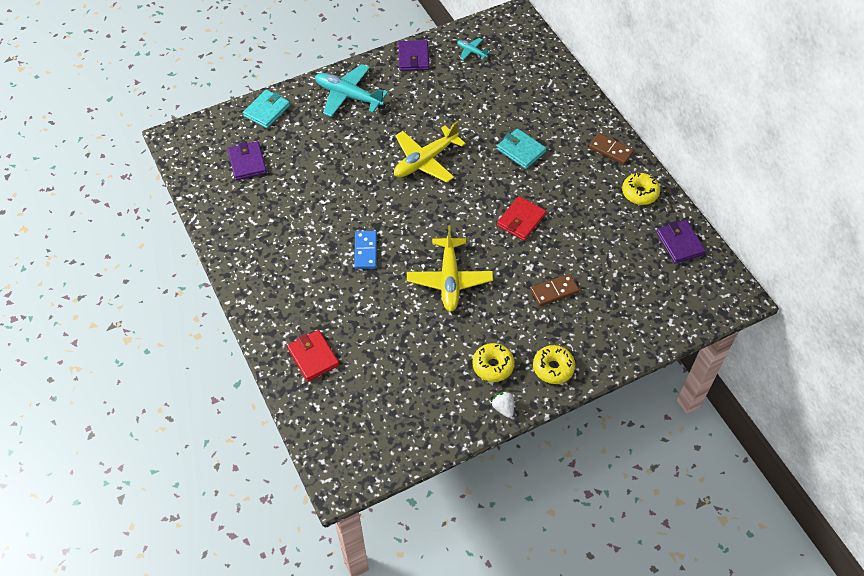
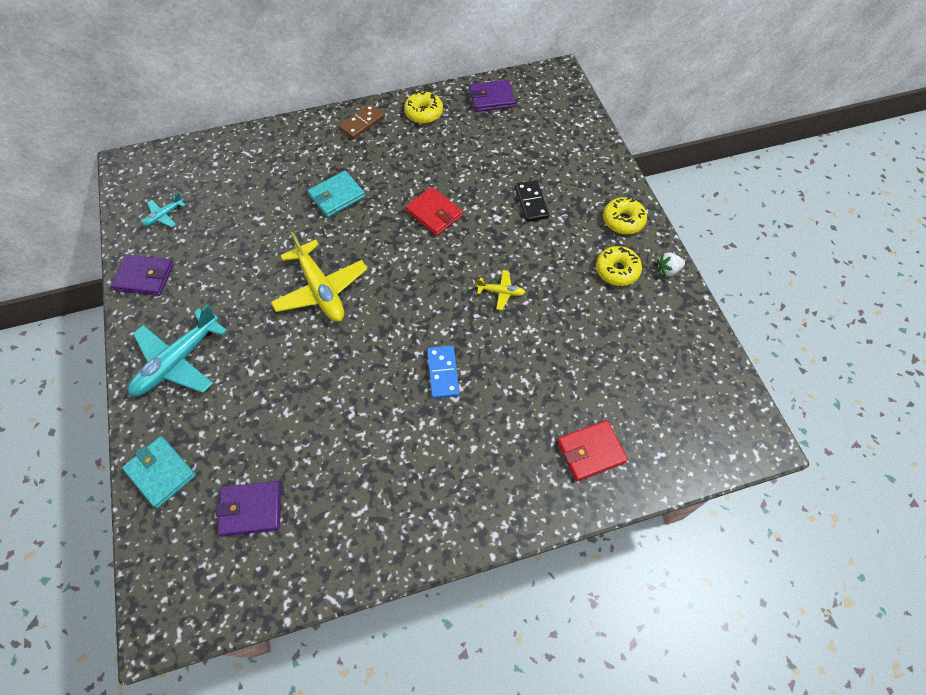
camera: 80 degrees left, 5 degrees up
(366, 251) = (443, 373): blue domino -> blue domino turned 75 degrees clockwise
(449, 280) = (501, 292): yellow plane -> yellow plane, size x0.48
(554, 291) = (531, 202): brown domino -> black domino

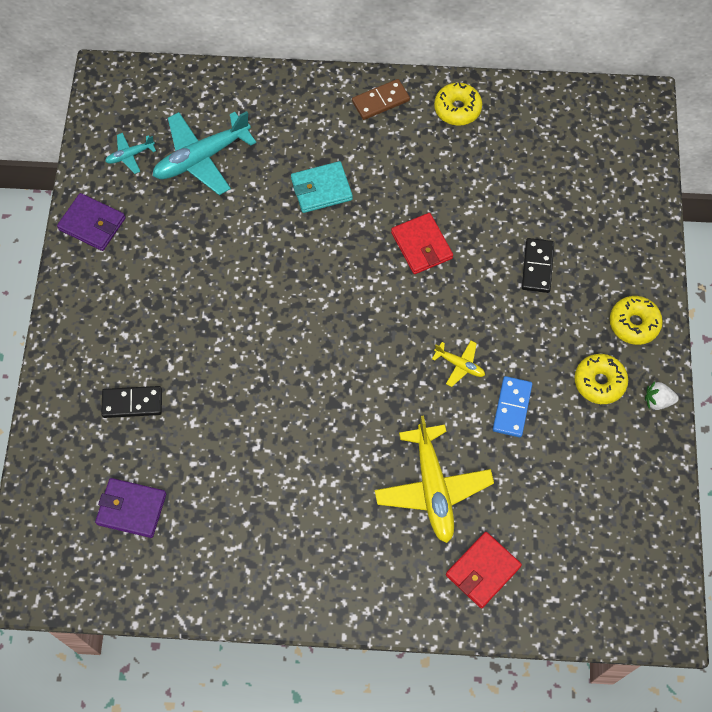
camera: 20 degrees right, 5 degrees up
(161, 473) = (58, 443): turquoise wallet -> none
(178, 361) = (102, 331): turquoise plane -> turquoise plane (201, 158)
(224, 414) = (132, 403): none -> black domino
(321, 290) = (268, 298): yellow plane -> yellow plane (433, 488)
(443, 373) = (364, 435): blue domino -> blue domino (512, 408)
(492, 98) = (546, 113): purple wallet -> none
(591, 452) = (483, 571): red wallet -> red wallet turned 45 degrees counterclockwise

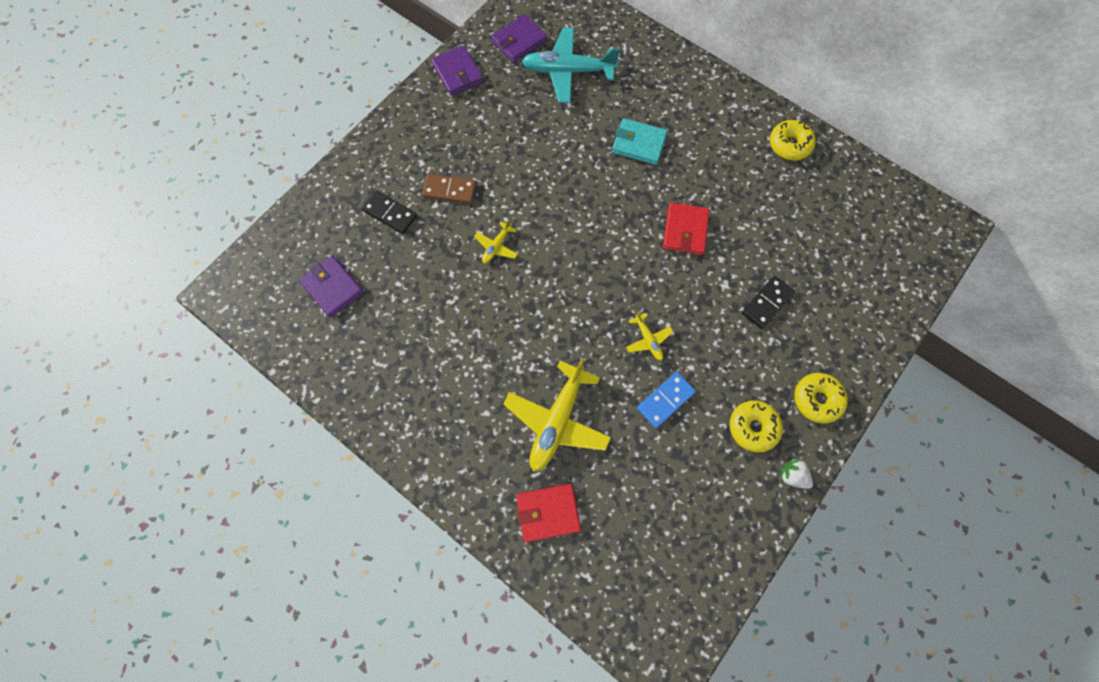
camera: 35 degrees right, 5 degrees up
(130, 155) = (519, 41): turquoise plane -> purple wallet
(260, 369) = (496, 246): none -> yellow plane
(380, 101) = (732, 105): brown domino -> brown domino (449, 190)

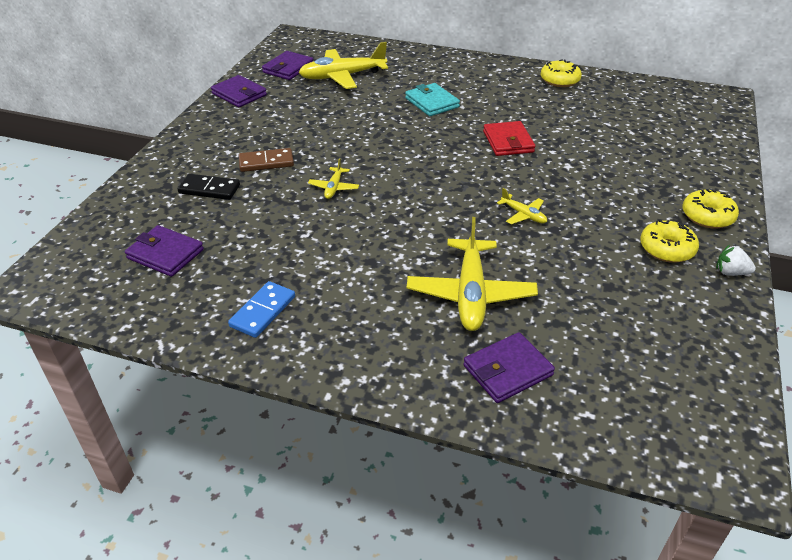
camera: 20 degrees left, 30 degrees down
(548, 513) = (507, 370): red wallet -> purple wallet
(567, 71) = (342, 76): turquoise plane -> yellow plane
(638, 144) = (432, 103): turquoise wallet -> turquoise wallet turned 60 degrees clockwise
(665, 400) = (570, 251): blue domino -> blue domino (263, 311)
(767, 303) = (614, 168): black domino -> none

